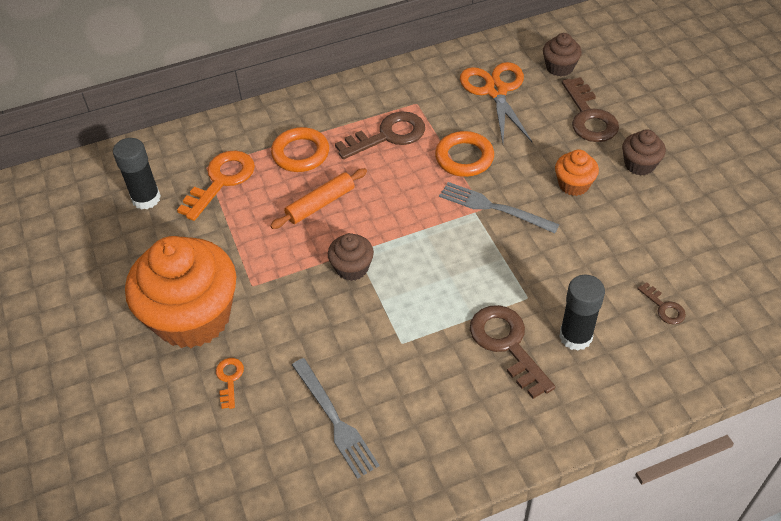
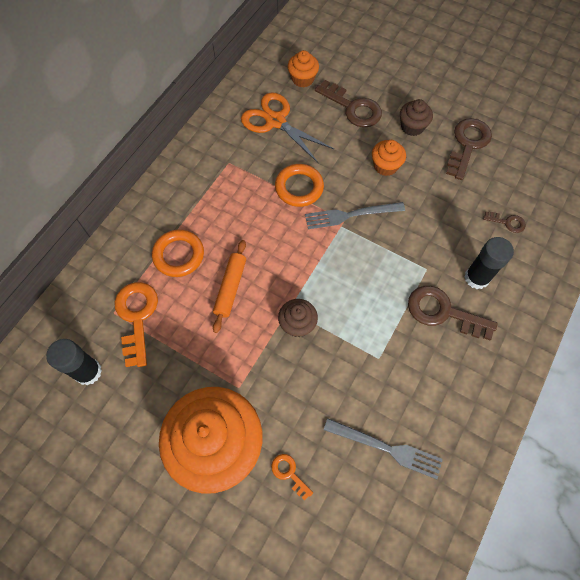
camera: 40 degrees left, 15 degrees up
(388, 136) = (231, 201): brown key -> brown key (467, 144)
(559, 67) = (302, 79): brown cupcake -> orange cupcake

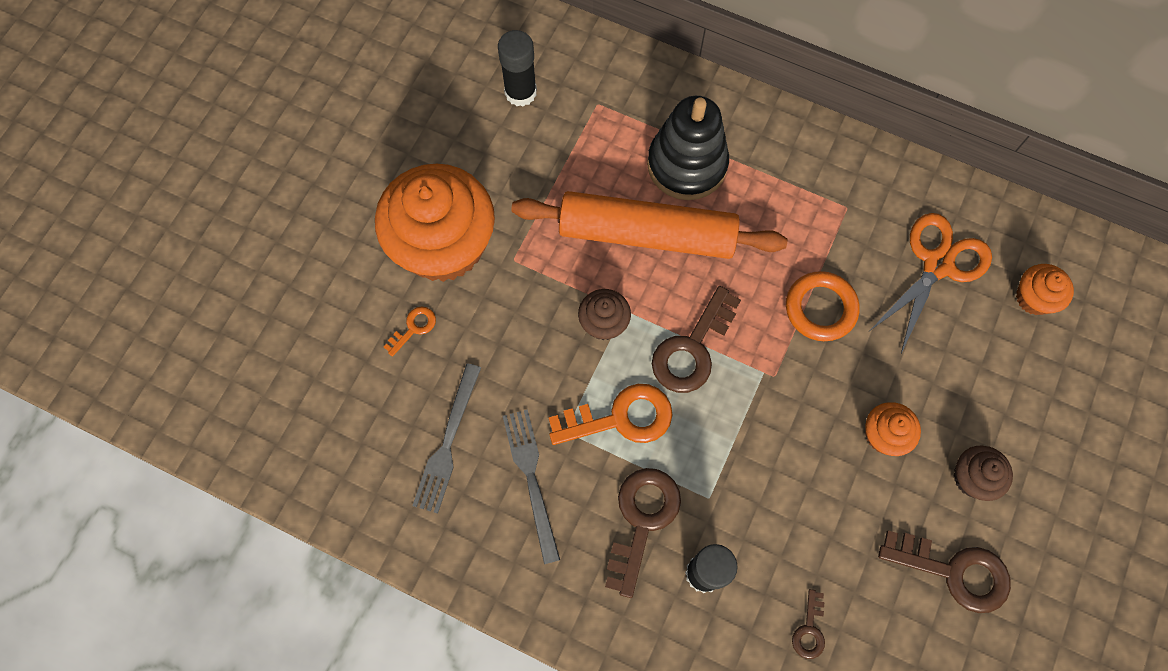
camera: 85 degrees right, 5 degrees up
(137, 317) = (594, 131): orange key -> orange key (621, 418)
(179, 255) = (687, 165): orange ring -> black stacking toy
(230, 288) = (647, 234): orange rolling pin -> orange rolling pin, size x1.99
(351, 215) = (785, 385): grey fork -> grey fork (531, 479)
(353, 108) = (991, 380): brown key -> brown key (692, 348)

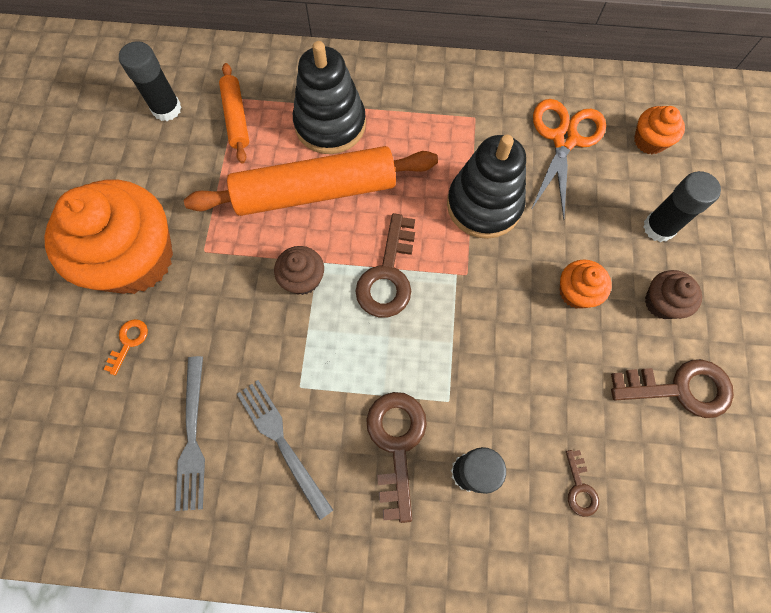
camera: 20 degrees left, 0 degrees up
(590, 125) = (236, 118): none -> orange rolling pin
(621, 418) = (346, 357): orange key -> none
(820, 308) = (484, 205): orange ring -> black stacking toy
(1003, 397) = (659, 227): none -> black glue stick

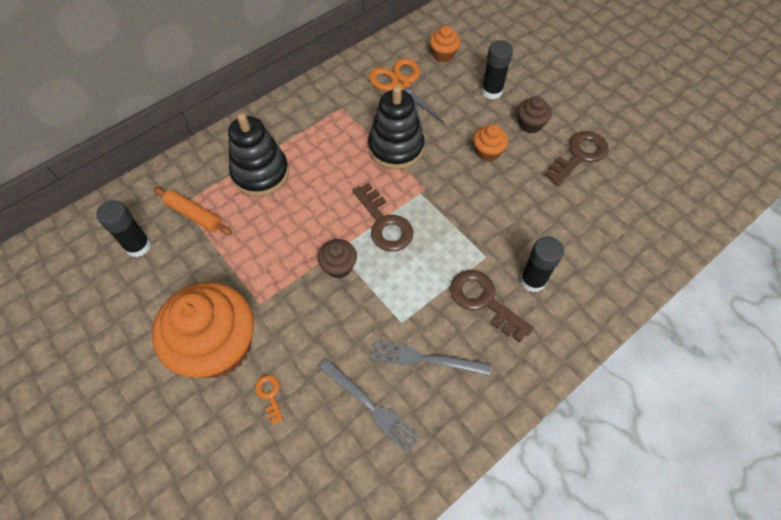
camera: 45 degrees left, 10 degrees down
(315, 191) = (293, 215): orange rolling pin -> none
(580, 488) = (588, 239): brown key -> none

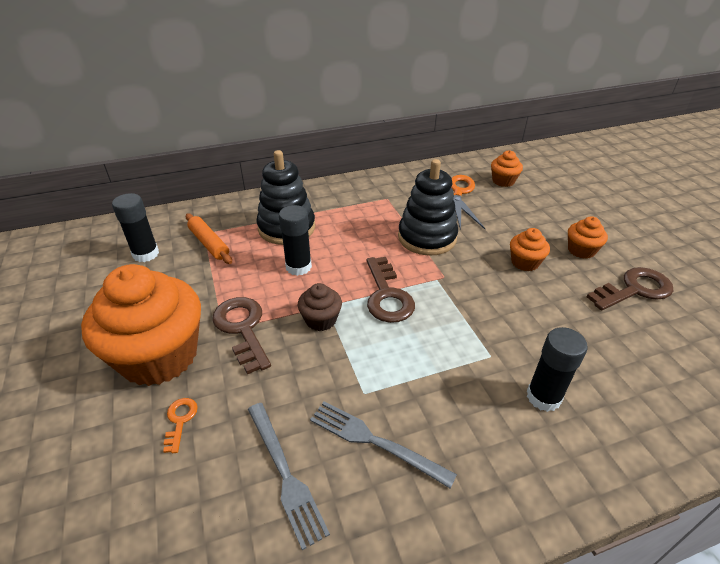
camera: 20 degrees right, 20 degrees down
(484, 301) = (473, 401): brown key -> brown key (242, 328)
(491, 91) = (545, 216): black glue stick -> black glue stick (298, 267)
(530, 124) = (581, 250): brown cupcake -> orange cupcake

